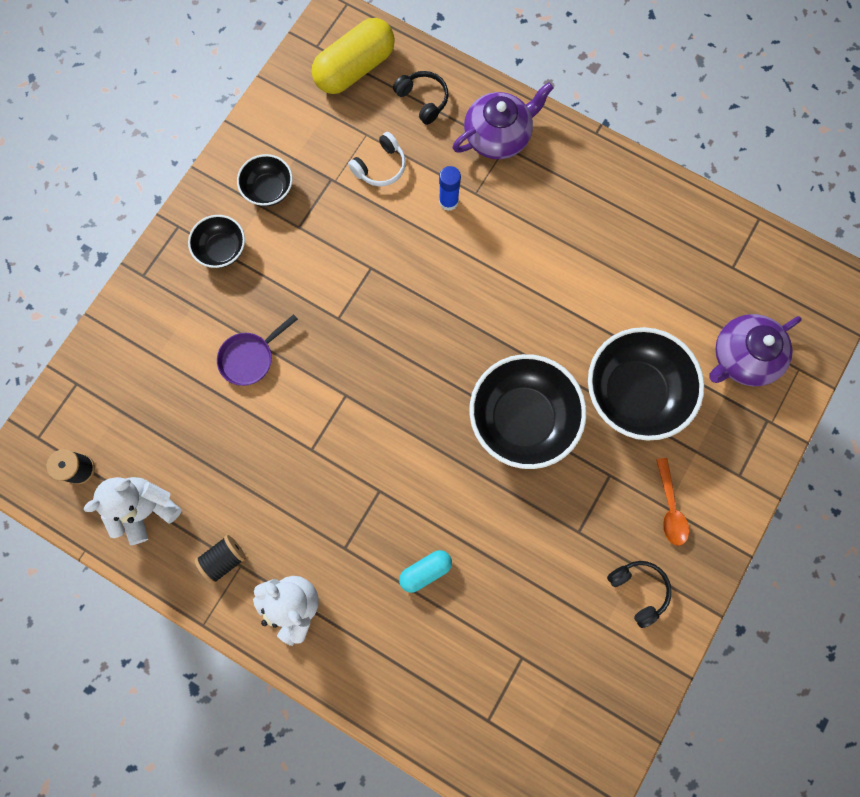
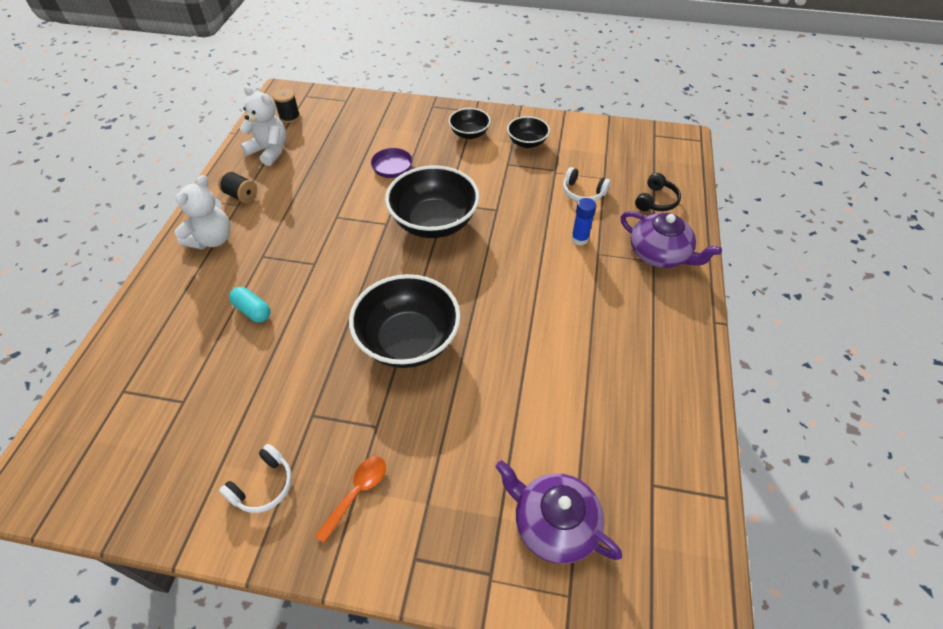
camera: 70 degrees right, 25 degrees down
(355, 69) = (652, 158): yellow capsule -> none
(634, 392) = (469, 425): black bowl -> black bowl (434, 222)
(638, 589) = (263, 486): black headphones -> white headphones
(670, 508) = (357, 493): orange spoon -> orange spoon turned 150 degrees clockwise

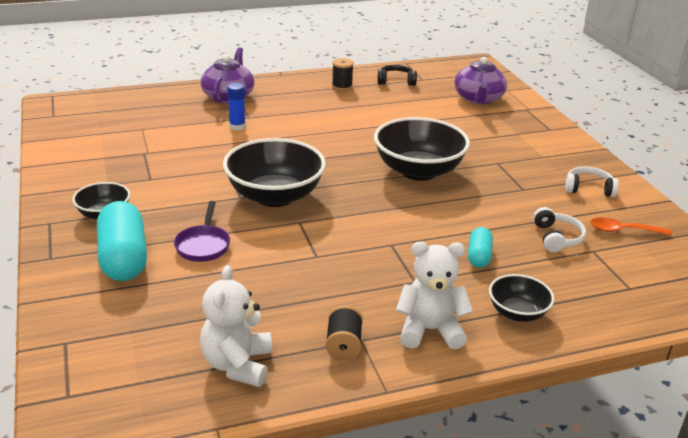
camera: 120 degrees left, 20 degrees down
(289, 117) = (139, 385): black spool -> black spool (342, 86)
(357, 493) = (544, 156): orange spoon -> orange spoon (623, 230)
(408, 132) = (123, 258): none -> turquoise capsule
(527, 143) = (103, 176): black bowl -> black bowl (517, 313)
(583, 192) = (171, 134): white headphones -> white headphones (557, 238)
(656, 201) = (161, 104): black headphones -> black headphones (396, 81)

